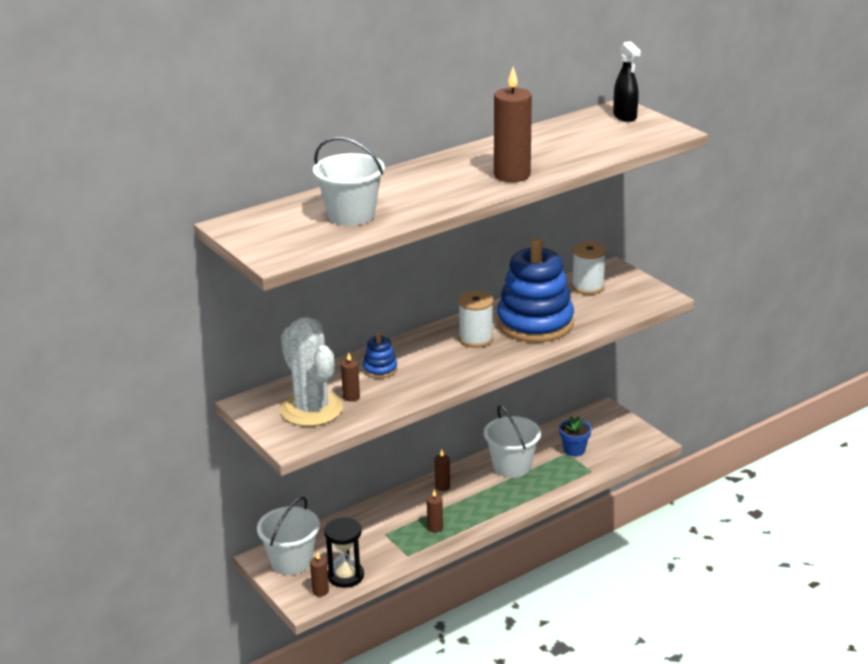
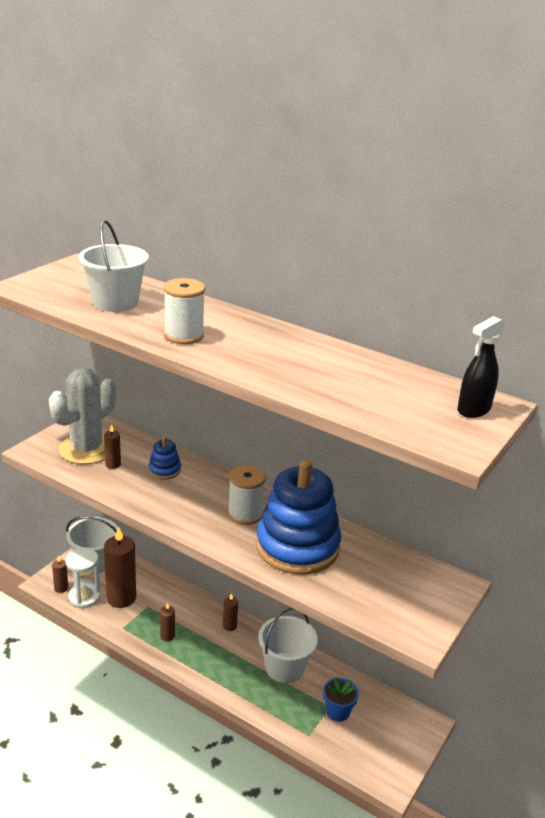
camera: 65 degrees right, 0 degrees up
(345, 576) = (84, 597): black hourglass -> white hourglass
(512, 175) = (250, 362): brown candle -> brown candle (121, 598)
(588, 287) = (400, 572): white spool -> white spool (183, 336)

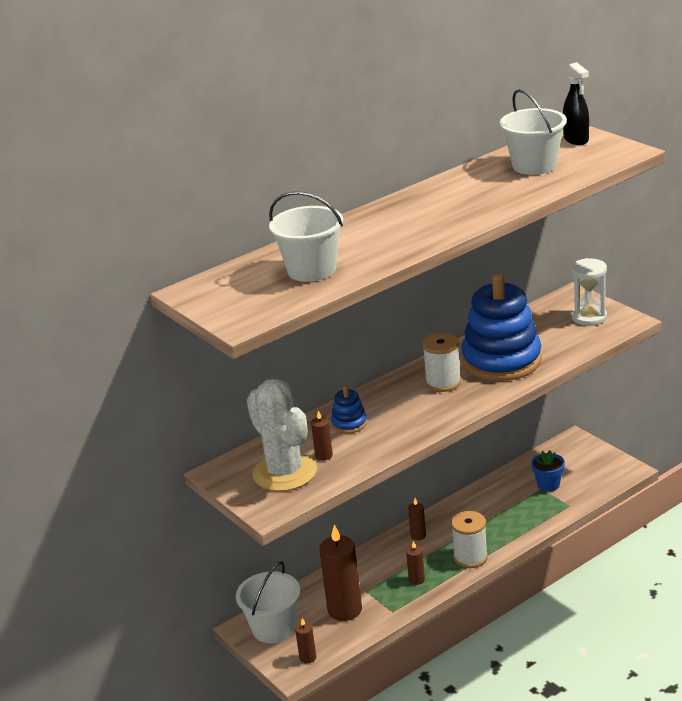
camera: 65 degrees left, 0 degrees up
(84, 597) = (331, 639): white hourglass -> white hourglass (589, 317)
(183, 336) = (405, 238): white spool -> white spool (470, 557)
(284, 668) = (486, 507): white bucket -> white bucket (534, 165)

